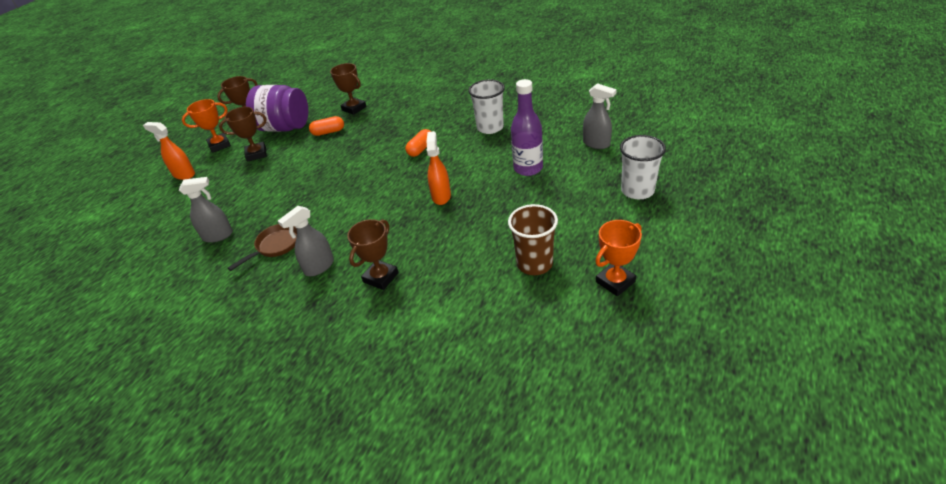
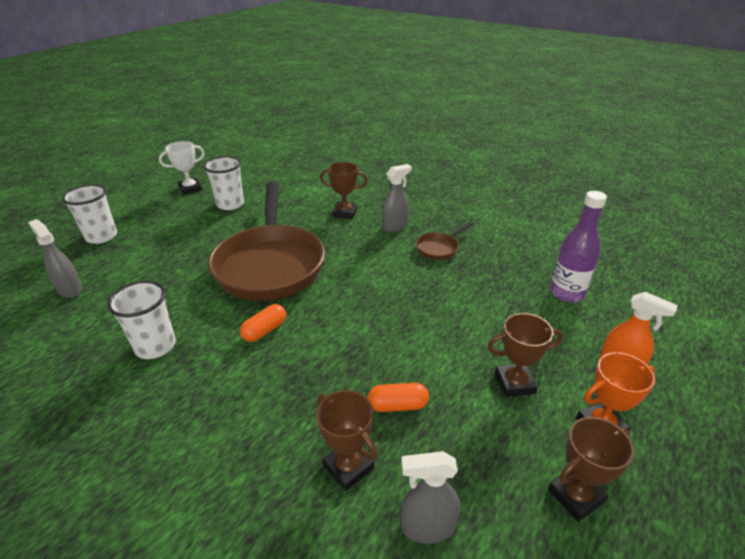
camera: 175 degrees left, 5 degrees down
(218, 236) = (506, 267): grey spray bottle -> grey spray bottle (427, 527)
(285, 127) = (485, 444): purple jar -> none
(381, 277) = (345, 213): brown trophy -> brown trophy turned 60 degrees clockwise
(441, 196) = (270, 264): orange spray bottle -> brown pan
(528, 168) = (166, 276): purple bottle -> purple bottle (567, 293)
(534, 263) = (230, 204): brown cup -> white cup
(615, 282) = (190, 189): orange trophy -> white trophy

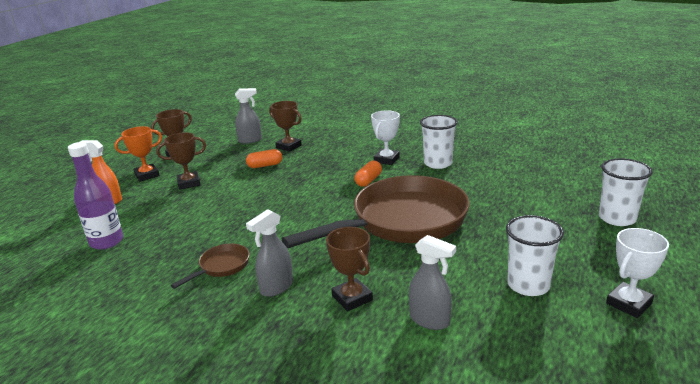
camera: 170 degrees right, 10 degrees down
(70, 289) = (556, 178): grey spray bottle -> grey spray bottle (430, 320)
(211, 373) = (386, 160): none -> white trophy
(270, 264) = (402, 222): brown pan -> brown pan turned 75 degrees clockwise
(345, 213) = (352, 298): brown trophy -> brown trophy turned 60 degrees clockwise

